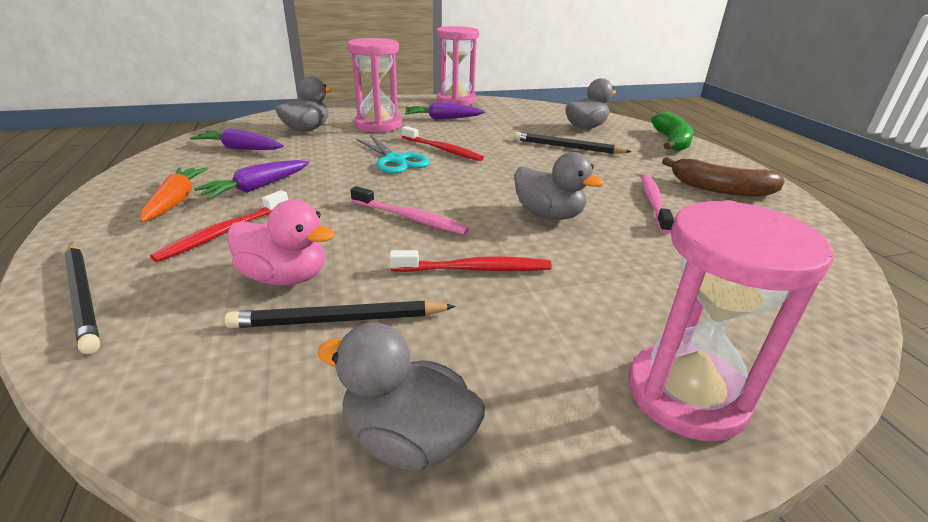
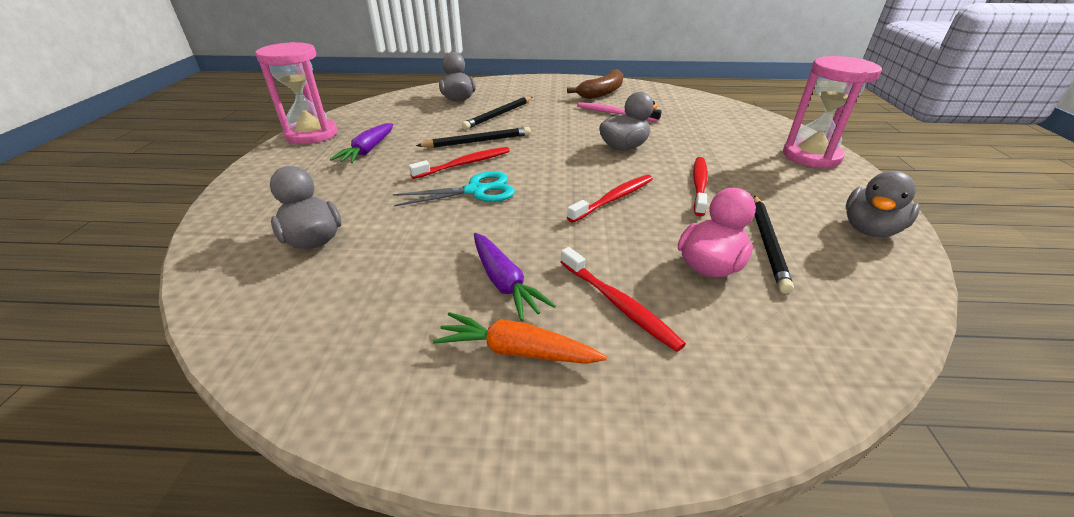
camera: 70 degrees left, 5 degrees up
(83, 296) = (749, 399): black pencil -> black pencil (477, 141)
(240, 148) = (345, 300): purple carrot -> none
(378, 125) = (350, 188): pink hourglass -> none
(410, 218) = (614, 199): pink toothbrush -> red toothbrush
(671, 141) = (513, 83): green banana -> none

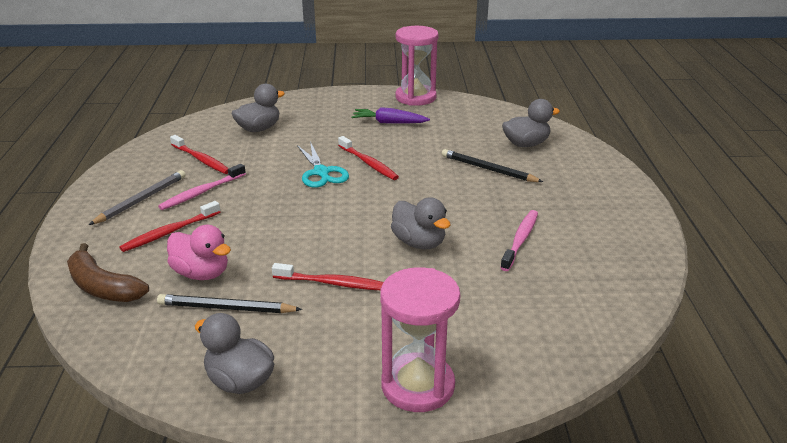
camera: 85 degrees right, 5 degrees down
(477, 141) = (417, 164): black pencil -> none
(504, 283) = (201, 192): purple carrot -> pink toothbrush
(516, 351) = (141, 200): orange carrot -> grey pencil
(602, 92) = (597, 232): brown banana -> brown banana (103, 287)
(614, 199) = (307, 234): red toothbrush -> red toothbrush (201, 160)

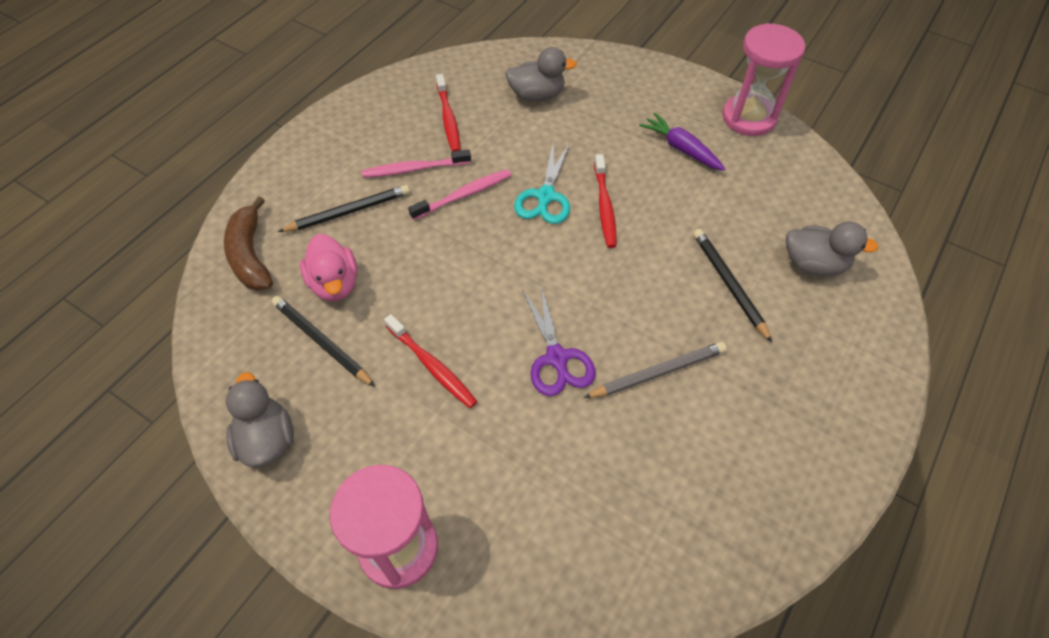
camera: 35 degrees right, 25 degrees up
(141, 200) = (357, 153): grey pencil -> grey pencil (657, 372)
(169, 232) = (348, 212): red toothbrush -> black pencil
(419, 243) = (556, 358): grey duck -> purple scissors
(520, 240) = (666, 417): pink toothbrush -> pink toothbrush (464, 195)

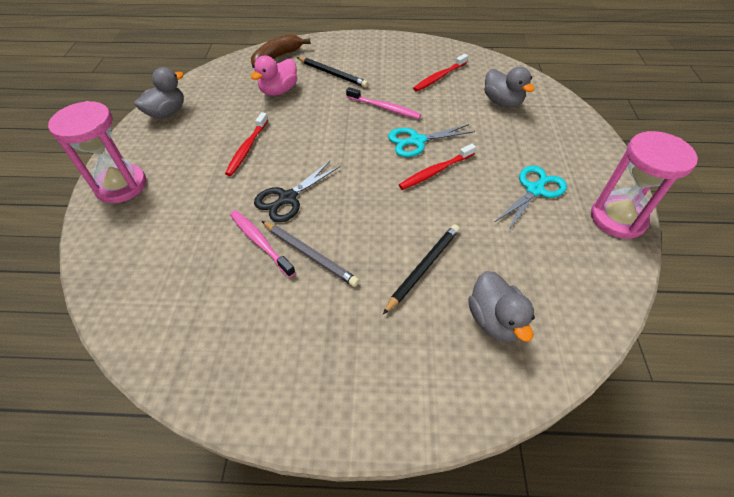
camera: 60 degrees right, 5 degrees down
(322, 342) = (237, 103): black pencil -> none
(414, 169) = (386, 82): pink toothbrush -> pink toothbrush (260, 242)
(556, 358) = (288, 198): purple scissors -> black scissors
(681, 148) = (535, 190): purple carrot -> turquoise scissors

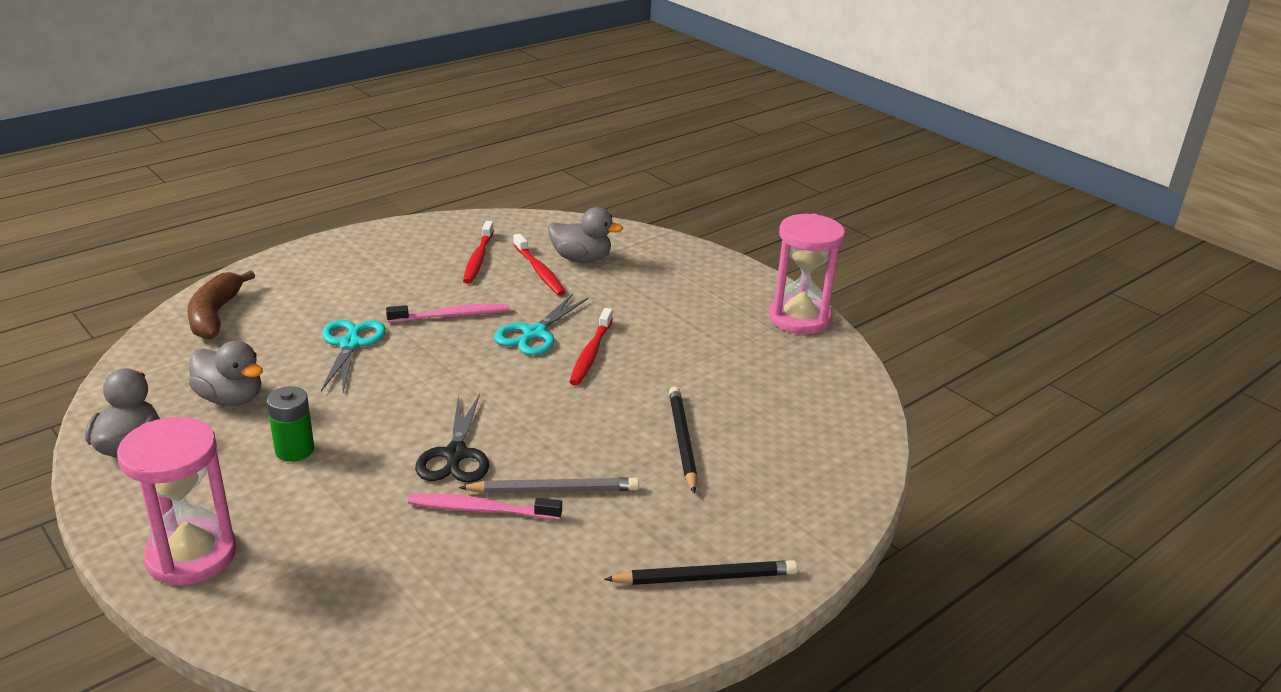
camera: 45 degrees left, 20 degrees down
(223, 151) = (294, 450): none -> green battery
(247, 148) = (326, 431): red toothbrush -> red toothbrush (539, 271)
(279, 91) = (278, 352): pink duck -> none
(332, 74) = (330, 304): black pencil -> black pencil (705, 578)
(494, 320) = (790, 446): grey duck -> grey duck (230, 398)
(535, 190) = (706, 327): turquoise scissors -> turquoise scissors (350, 344)

